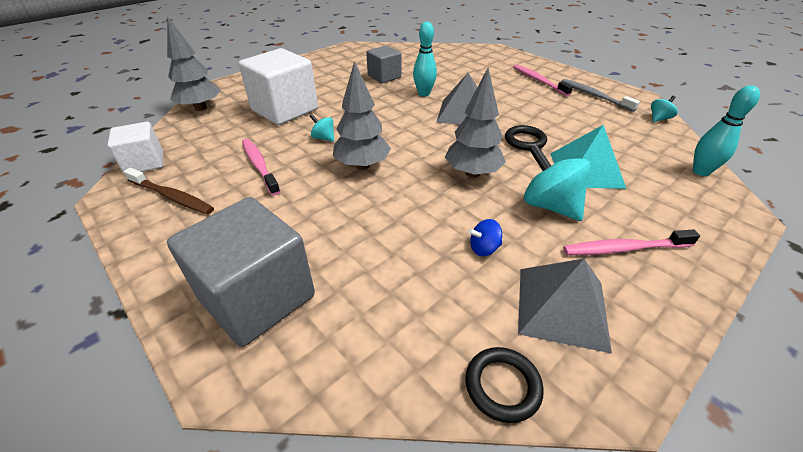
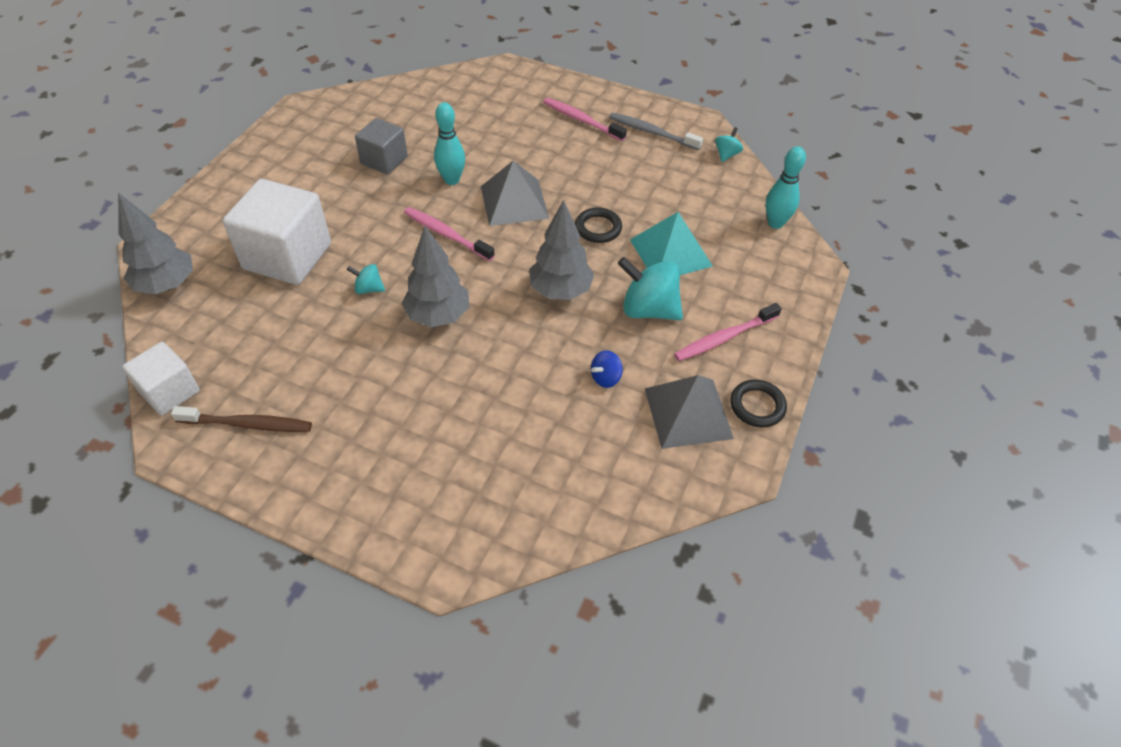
camera: 25 degrees left, 10 degrees up
(257, 297) = (426, 496): grey cube -> none
(259, 166) = (319, 352): pink toothbrush -> pink toothbrush (446, 234)
(502, 386) = (663, 493): black ring -> black ring (757, 406)

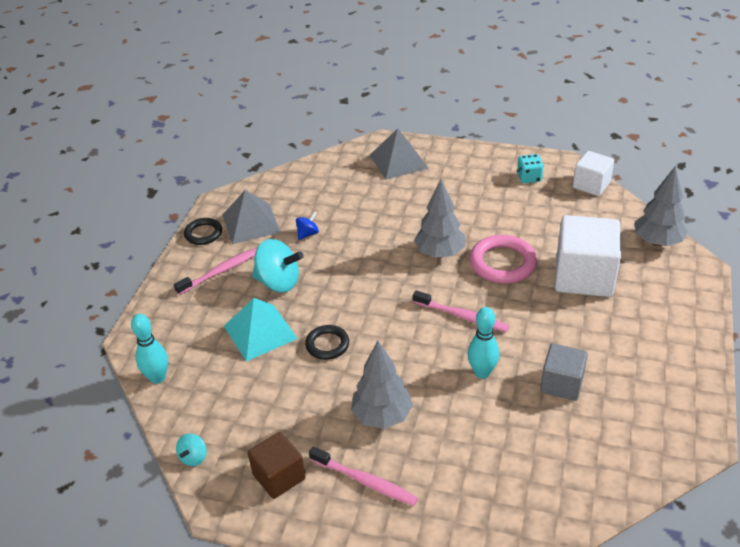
camera: 175 degrees right, 10 degrees down
(248, 424) = (529, 177): brown toothbrush -> turquoise dice
(369, 289) = (502, 263): turquoise spinning top -> pink ring
(514, 202) = (412, 358): grey pyramid -> grey pyramid (398, 161)
(560, 291) = (351, 285): grey tree -> grey tree (382, 416)
(652, 132) = (279, 476): grey toothbrush -> brown cube

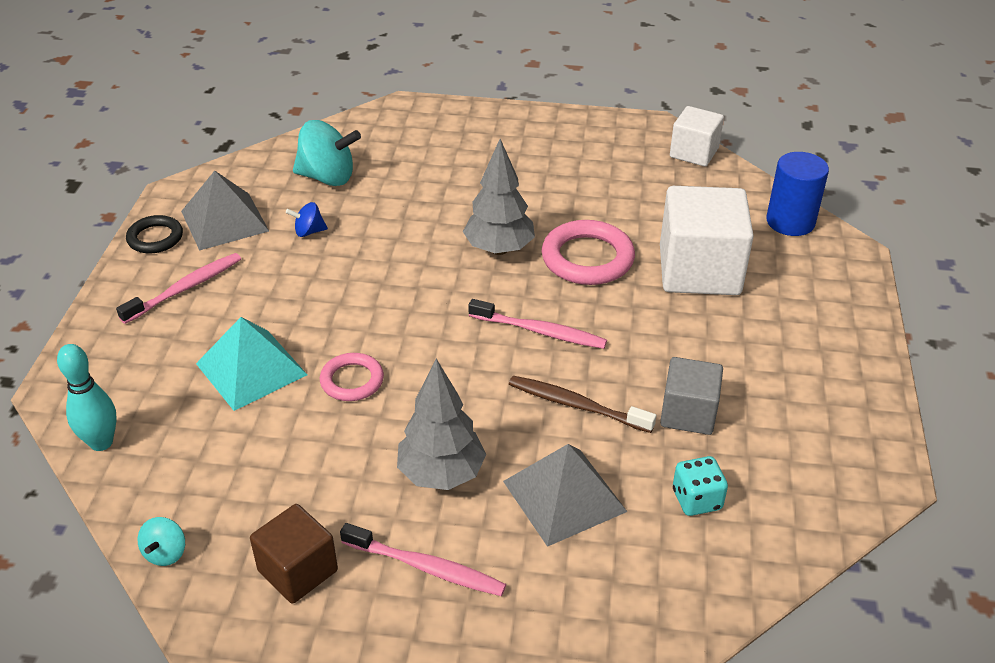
camera: 10 degrees left, 0 degrees up
(278, 282) = (272, 299): turquoise spinning top -> turquoise spinning top (327, 177)
(308, 234) = (309, 232): blue spinning top -> blue spinning top turned 135 degrees counterclockwise
(327, 345) = (352, 380): black ring -> pink ring
(398, 161) = (428, 131): grey pyramid -> grey pyramid (564, 496)
(482, 372) = (576, 405): turquoise bowling pin -> brown toothbrush
(529, 177) = (609, 146): turquoise dice -> turquoise dice (696, 500)
(657, 242) = (790, 222): grey tree -> blue cylinder

